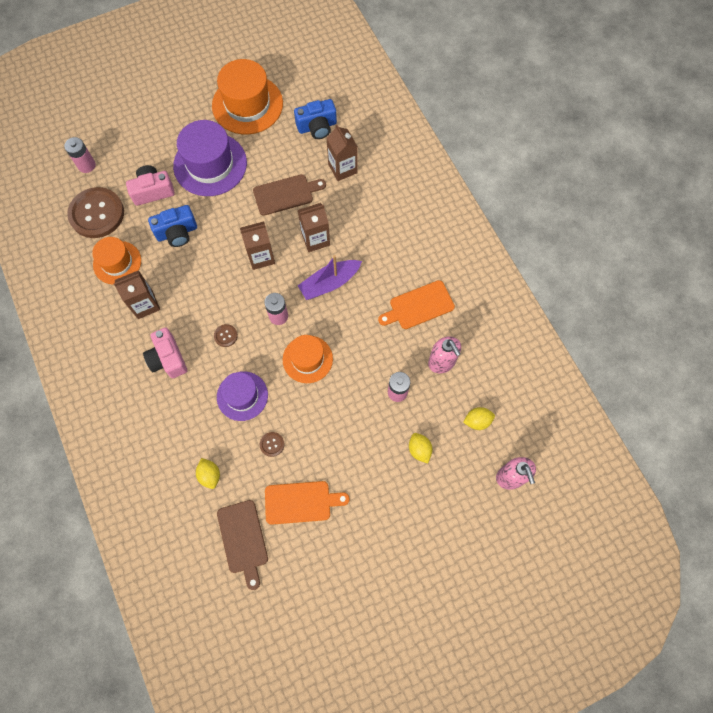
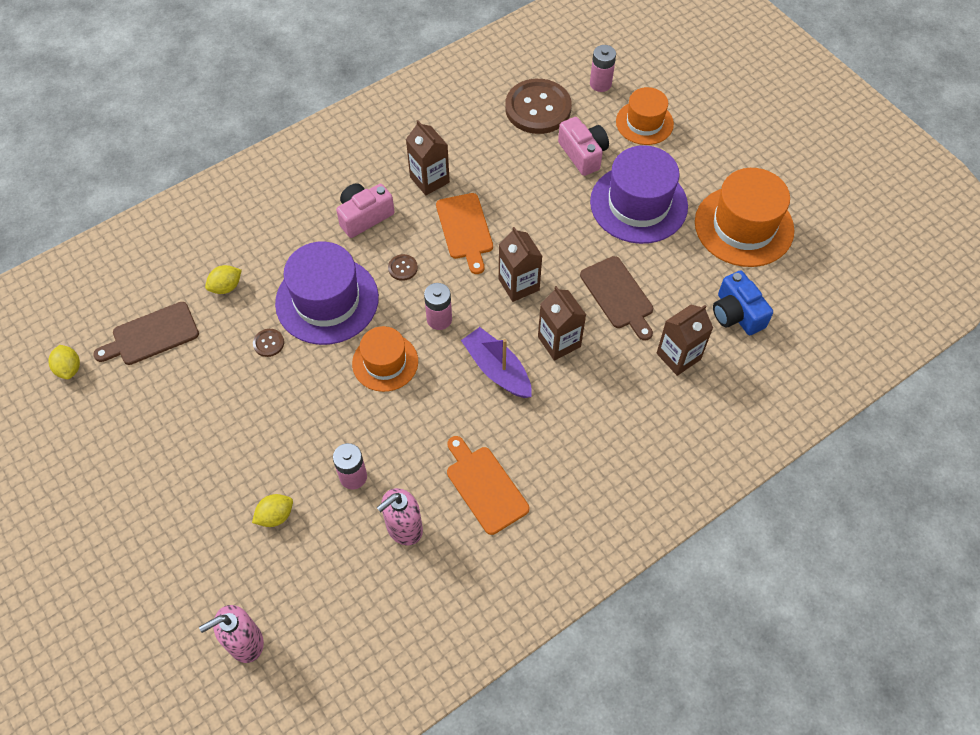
camera: 80 degrees right, 10 degrees down
(117, 262) = (478, 141): orange hat -> orange hat (644, 123)
(177, 232) = (532, 190): blue camera -> none
(242, 396) = (327, 300): purple hat -> purple hat, size x1.61
(301, 502) = (198, 387): orange cutting board -> orange cutting board (465, 229)
(477, 421) = (323, 587): yellow lemon -> yellow lemon (69, 368)

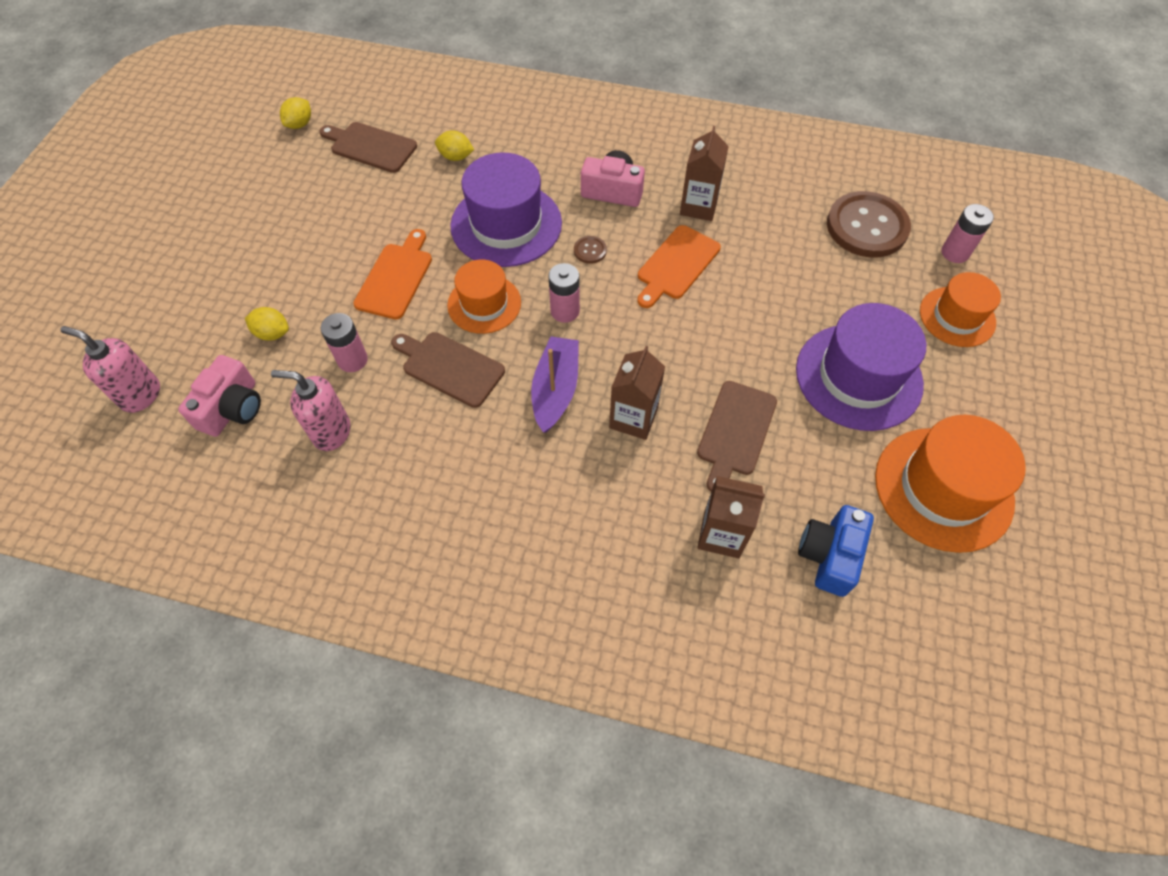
camera: 50 degrees right, 0 degrees up
(268, 343) = (429, 217): brown button -> none
(419, 419) = (450, 367): none -> brown cutting board
(485, 486) = (424, 465): orange cutting board -> orange cutting board (396, 278)
(519, 284) = (662, 344): brown carton -> none
(583, 154) = (860, 294): pink camera -> pink camera (232, 408)

